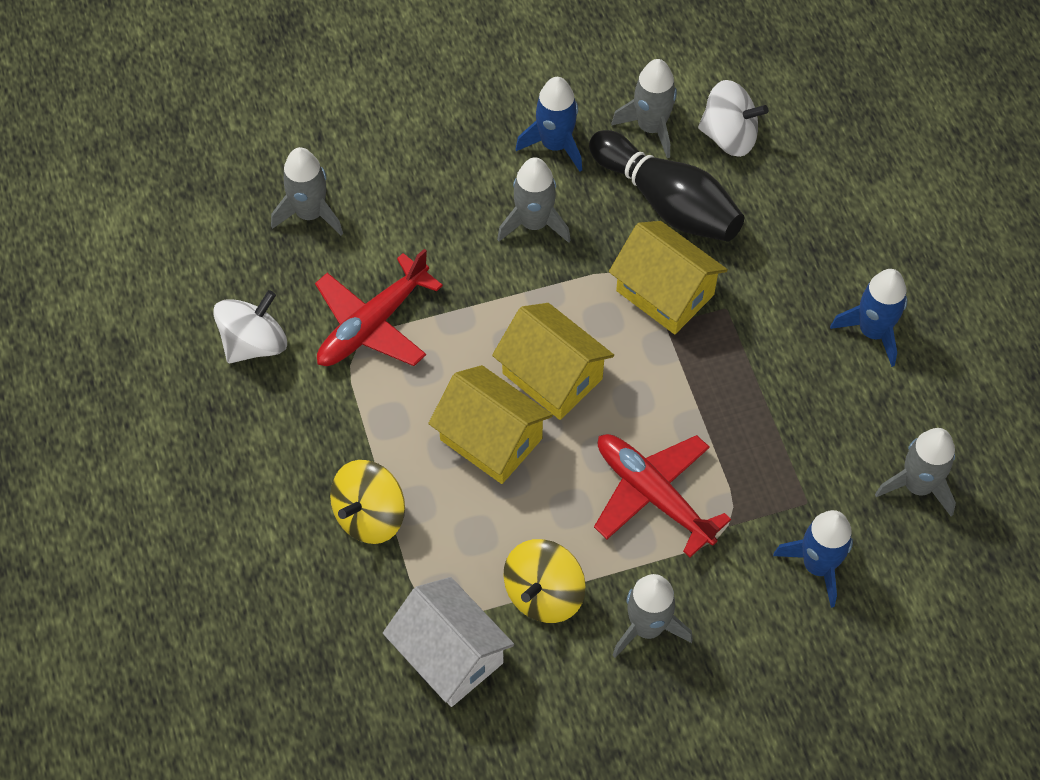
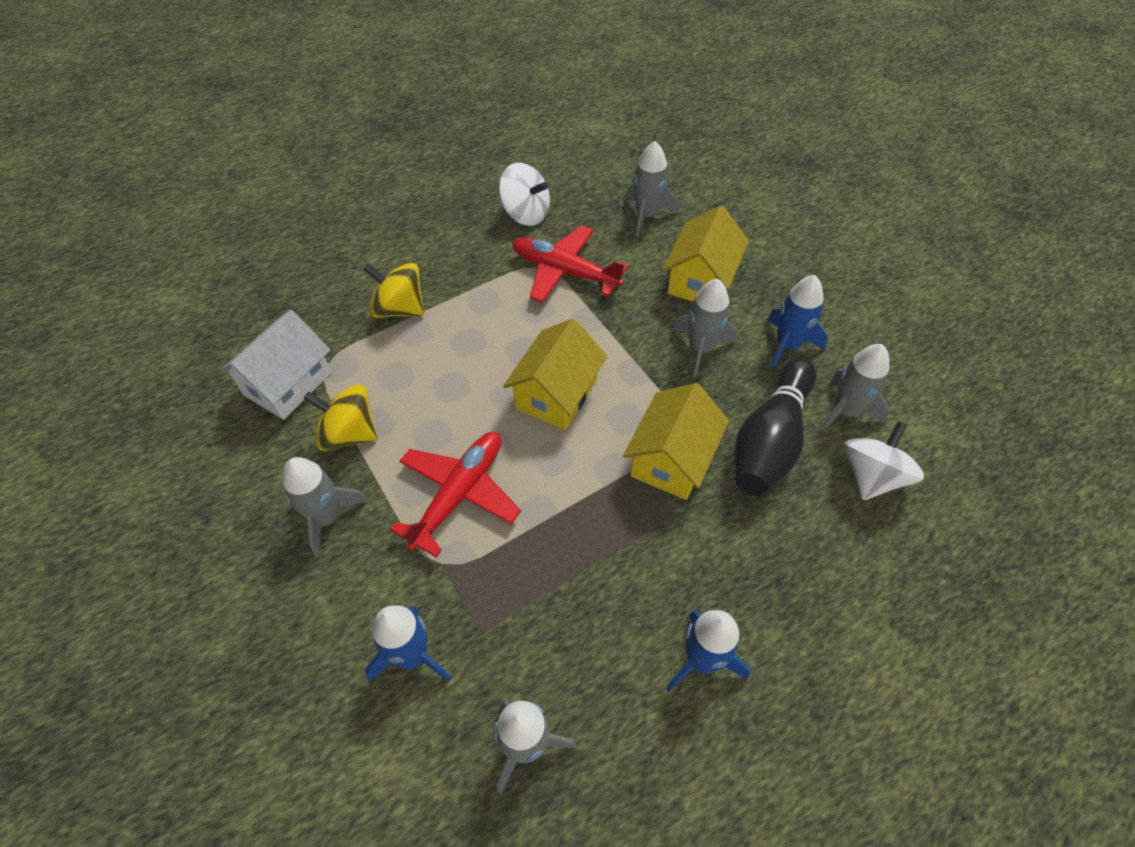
camera: 75 degrees right, 5 degrees down
(491, 439) = (484, 366): yellow house -> yellow house (701, 280)
(729, 136) = (872, 476): white spinning top -> white spinning top turned 150 degrees counterclockwise

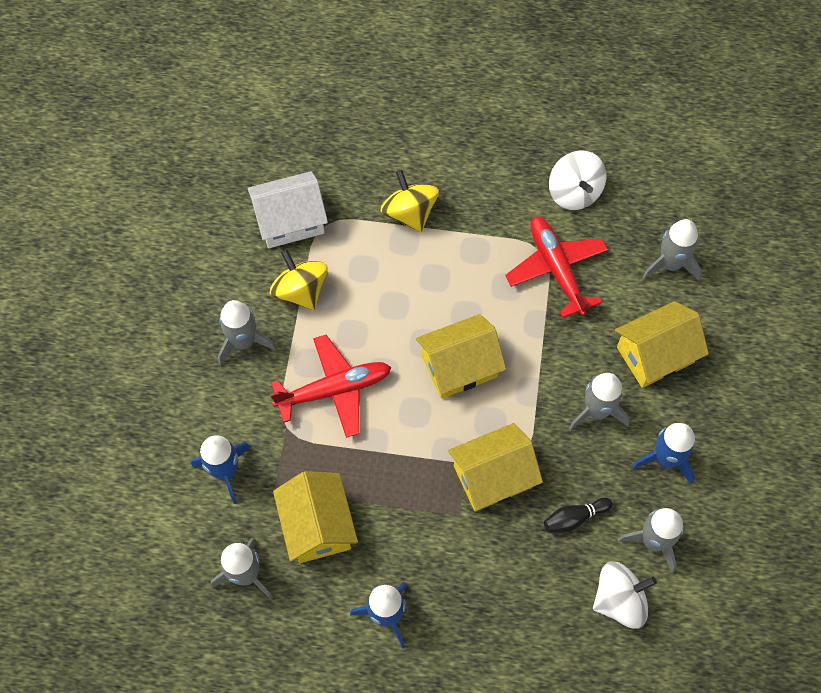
camera: 40 degrees right, 10 degrees up
(556, 631) = (317, 525): none -> yellow house
(770, 440) = (574, 518): black bowling pin -> black bowling pin, size x0.46

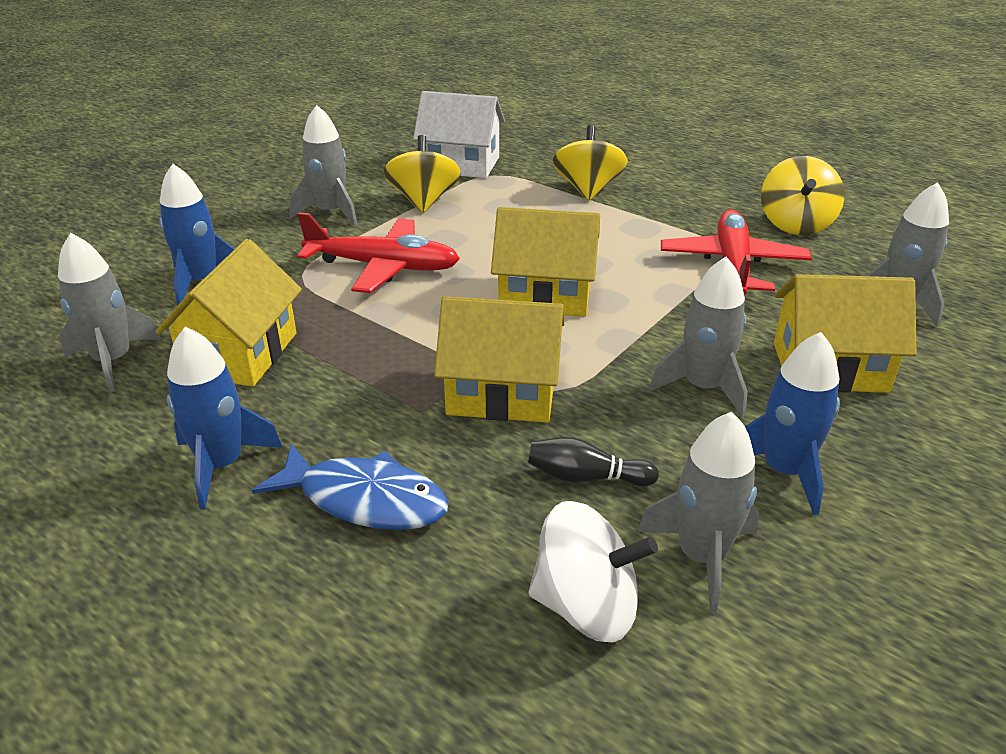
camera: 30 degrees right, 30 degrees down
(478, 595) = (365, 499): none -> blue fish
(574, 192) = (795, 224): white spinning top -> yellow spinning top

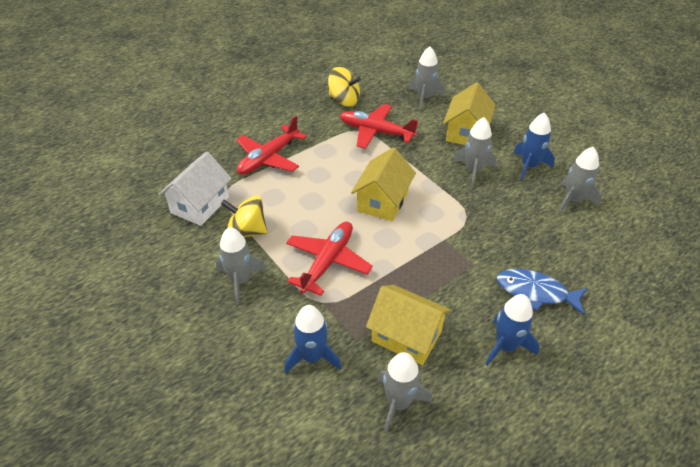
camera: 75 degrees left, 10 degrees up
(365, 499) = (535, 292): blue fish -> blue fish turned 105 degrees counterclockwise
(502, 393) = (465, 234): yellow house -> none
(586, 477) = (527, 220): black bowling pin -> none
(586, 606) = (597, 236): white spinning top -> none
(588, 189) = (269, 158): yellow spinning top -> red plane

